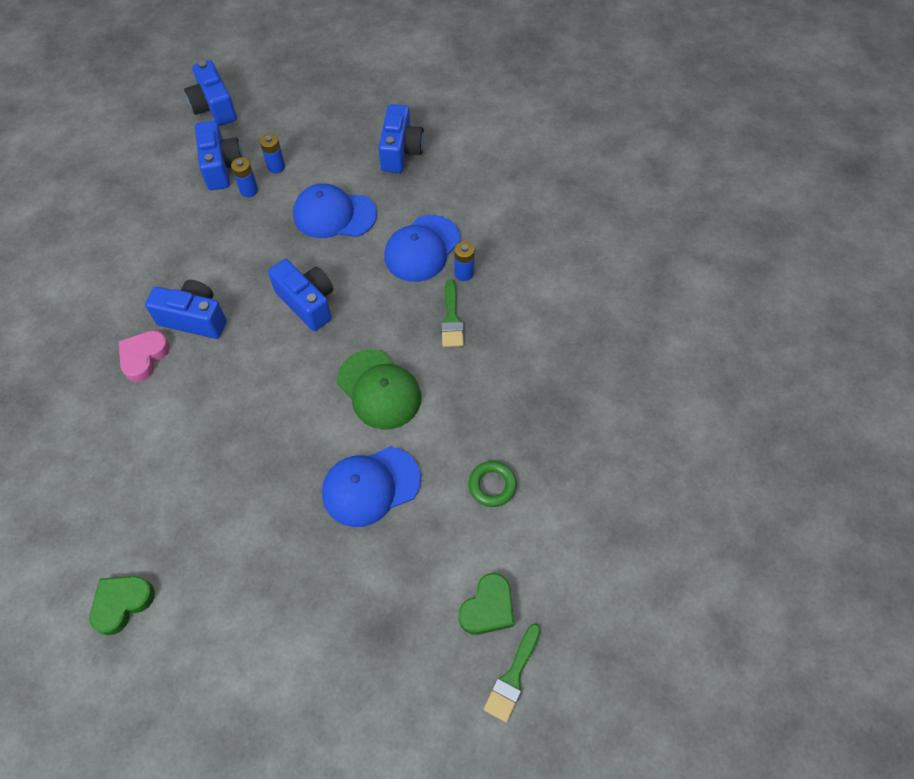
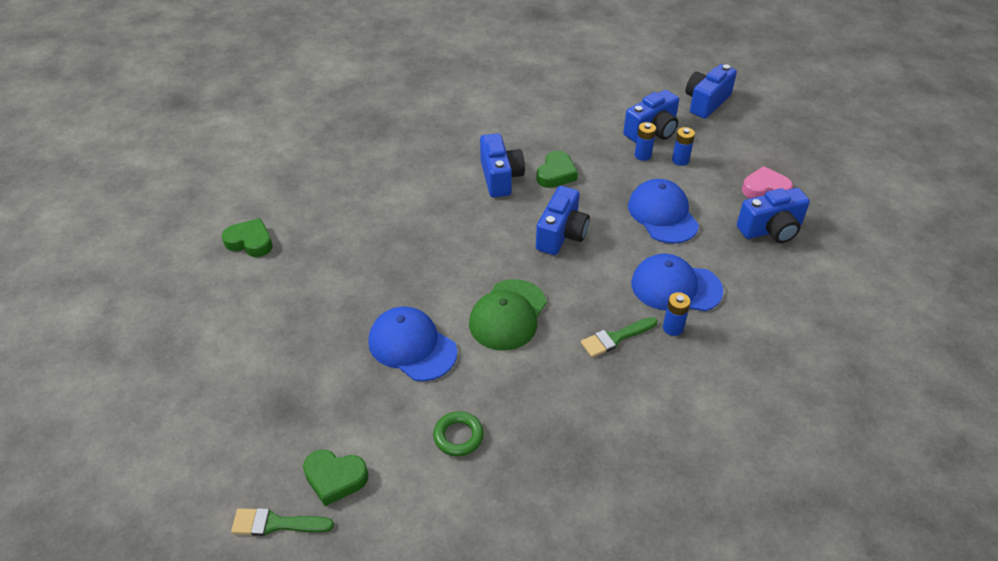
camera: 65 degrees right, 15 degrees down
(144, 357) = (449, 166): pink heart -> pink heart (765, 189)
(223, 270) = (556, 174): none -> green heart

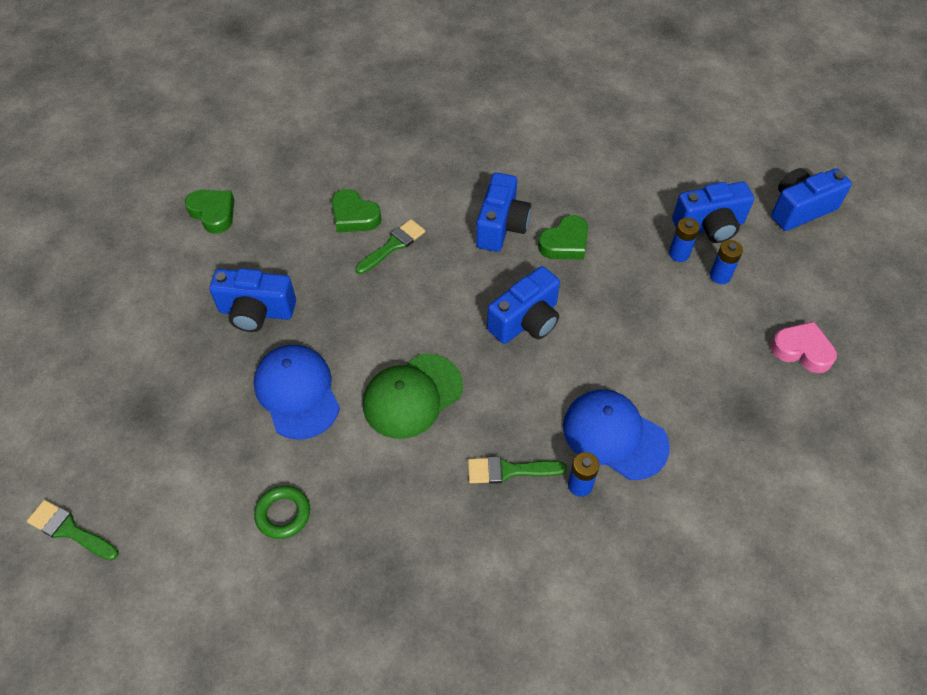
camera: 25 degrees right, 10 degrees up
(335, 478) = (145, 507): green heart -> green heart (354, 216)
(422, 217) = (393, 245): none -> green brush
(662, 214) = (655, 338): blue cap -> none
(771, 230) = (774, 407): blue camera -> blue camera (256, 312)

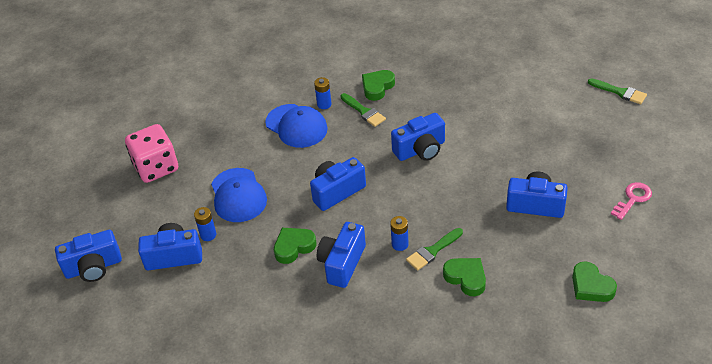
camera: 170 degrees left, 10 degrees down
(125, 325) = (633, 199): none -> pink key
(283, 514) = (497, 96): green ring -> none
(297, 392) = (497, 154): blue cap -> blue cap (238, 195)
(412, 396) = (420, 150): green cap -> blue camera
(493, 530) = (377, 87): none -> green heart
(509, 470) = (364, 111): green brush -> green brush turned 45 degrees clockwise
(720, 276) = (185, 217): blue battery -> blue battery (400, 244)
(802, 350) = (156, 167): pink heart -> pink dice

